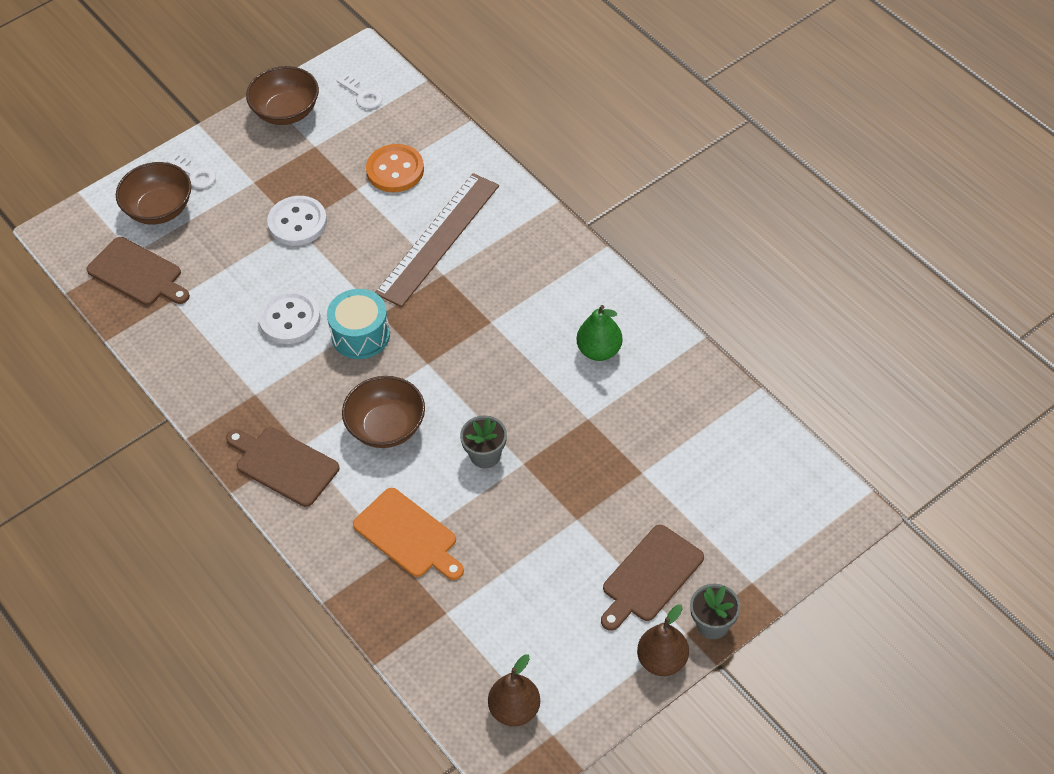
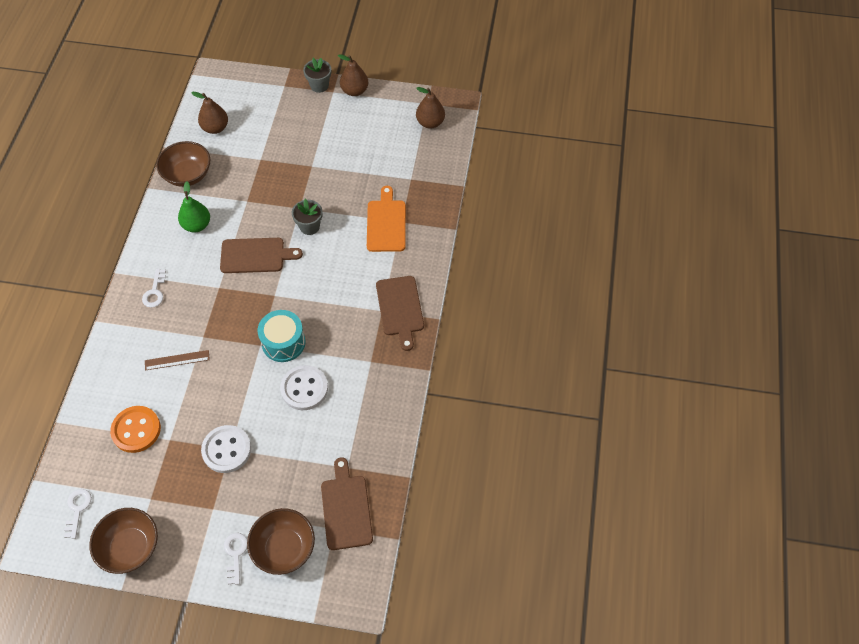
camera: 135 degrees left, 5 degrees up
(386, 427) = (333, 281): brown bowl -> brown bowl (187, 175)
(438, 239) = (177, 360): brown ruler -> brown ruler, size x0.46
(544, 265) = (155, 292): none -> white key
(650, 576) = (316, 120): brown cutting board -> brown cutting board (255, 255)
(743, 457) = (215, 128): none -> brown pear

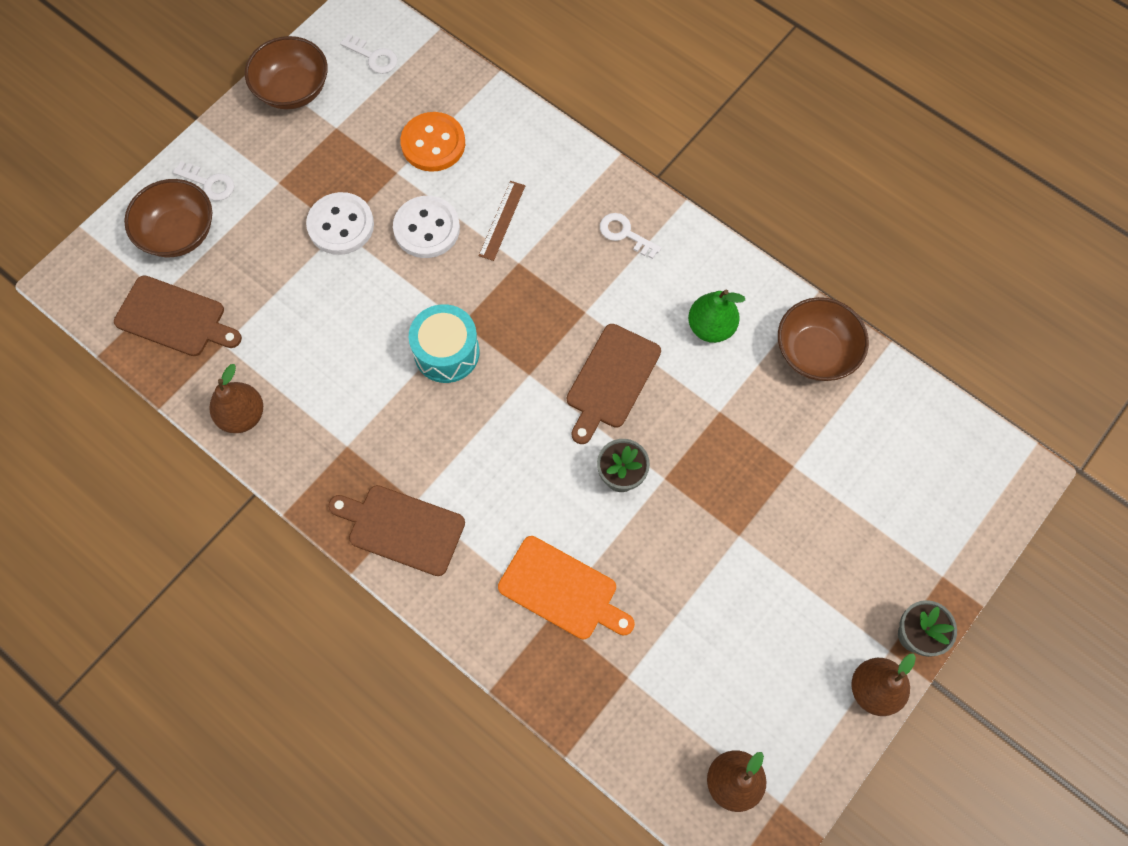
camera: 120 degrees right, 10 degrees up
(215, 128) = (895, 428): brown pear -> brown pear (242, 415)
(304, 388) = (362, 346): white button -> white button (427, 228)

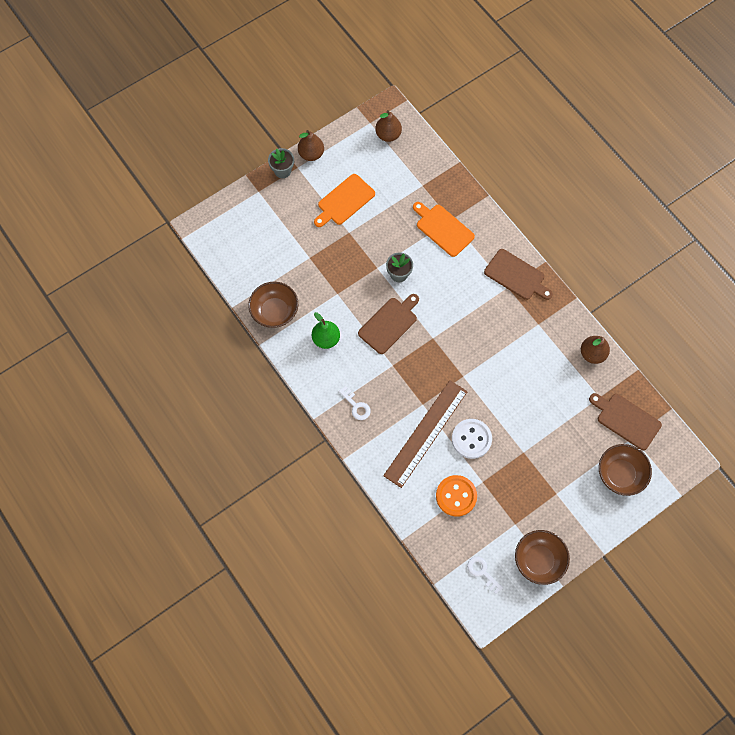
camera: 165 degrees left, 0 degrees up
(209, 183) = (599, 504): white key -> none
(341, 225) = (522, 454): white button -> none
(446, 352) = (475, 361): turquoise drum -> none
(502, 220) = (425, 433): brown ruler -> brown ruler, size x2.19
(770, 599) = (344, 201): none -> orange cutting board

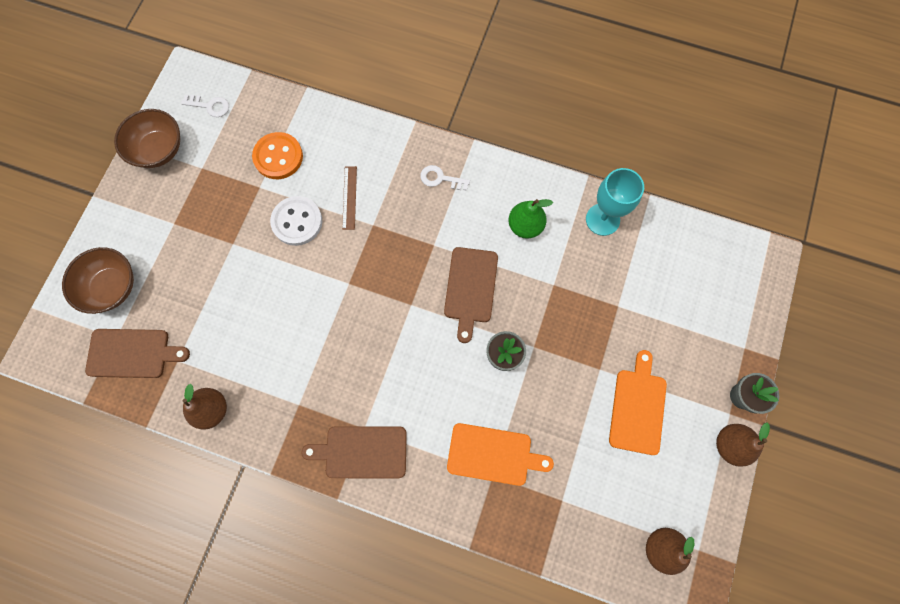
camera: 145 degrees right, 5 degrees up
(275, 311) = (602, 219): brown bowl -> turquoise goblet
(425, 433) = (349, 197): brown ruler -> brown ruler, size x0.46

